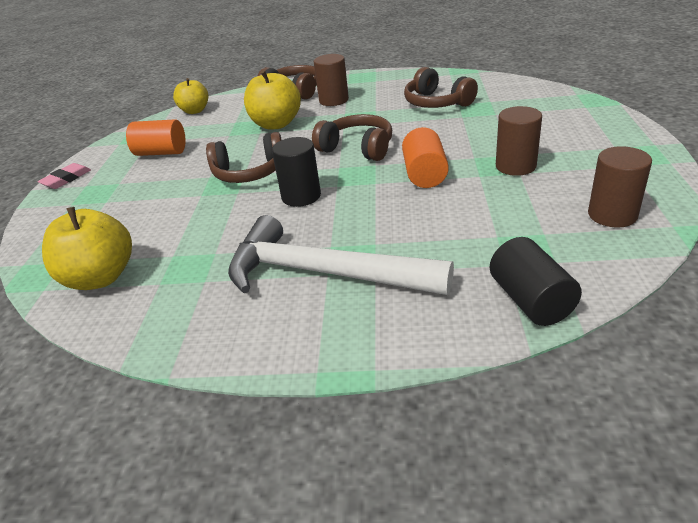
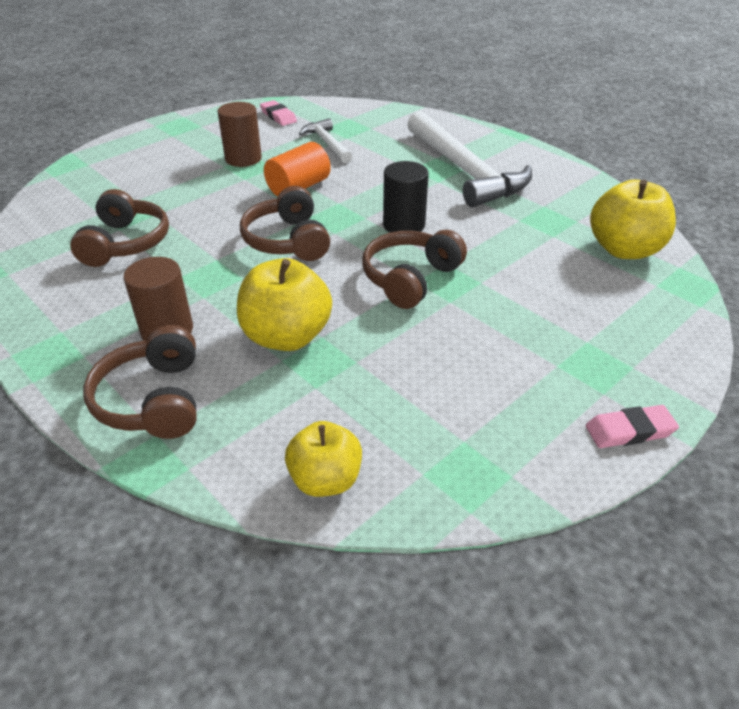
camera: 140 degrees left, 5 degrees up
(161, 153) = (467, 391): orange cylinder -> none
(249, 173) = (410, 278): brown headphones -> brown headphones turned 90 degrees counterclockwise
(496, 219) = (327, 143): none -> white hammer
(530, 300) = (391, 114): black cylinder -> none
(612, 215) = (278, 116): brown cylinder -> pink eraser

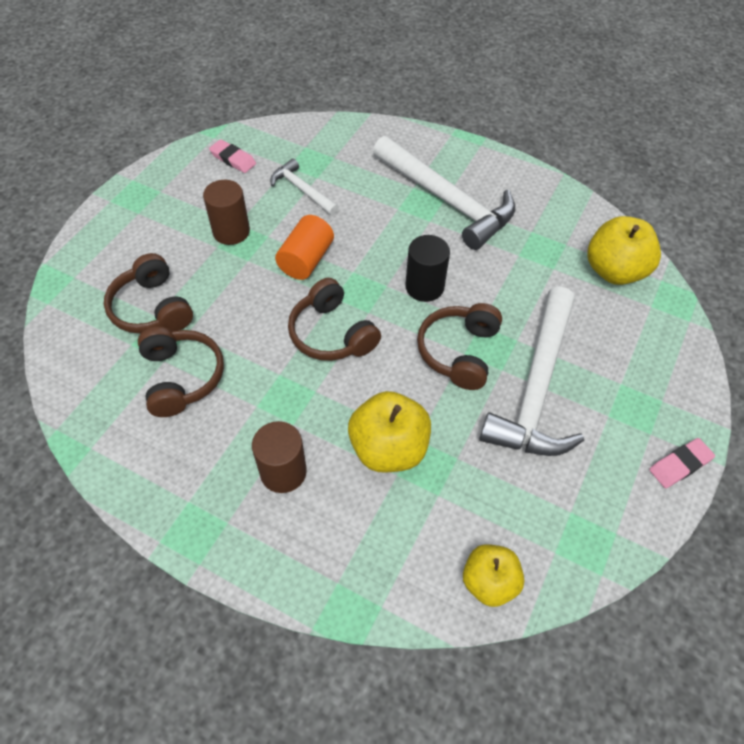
camera: 20 degrees left, 15 degrees up
(153, 400) = (315, 550): brown headphones -> brown headphones (152, 308)
(481, 323) = (536, 387): none -> white hammer

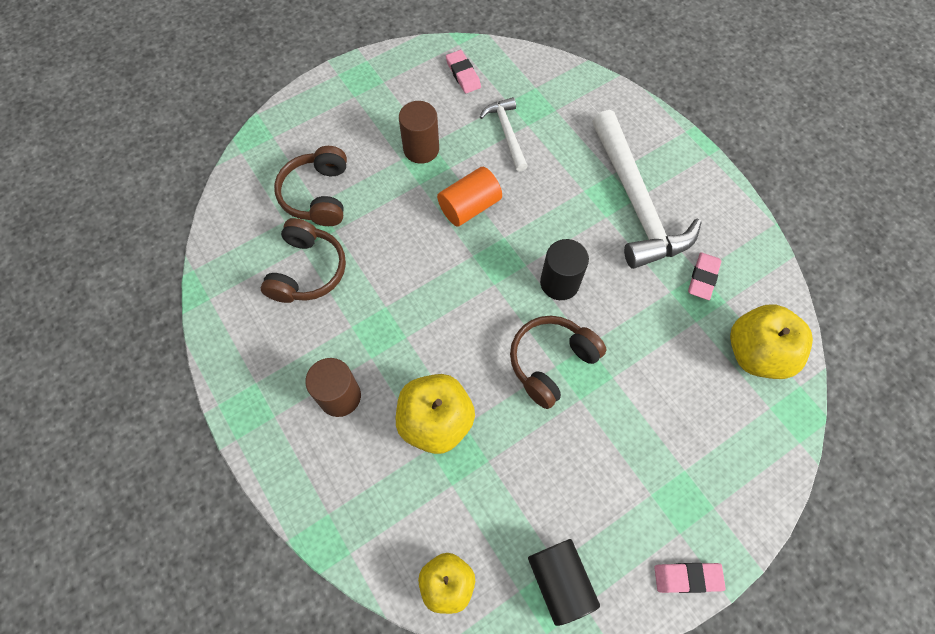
camera: 30 degrees right, 10 degrees up
(331, 334) = (450, 290): brown headphones -> none
(536, 387) = (601, 432): white hammer -> none
(537, 234) = (703, 277): none -> pink eraser
(583, 524) = (560, 581): none -> black cylinder

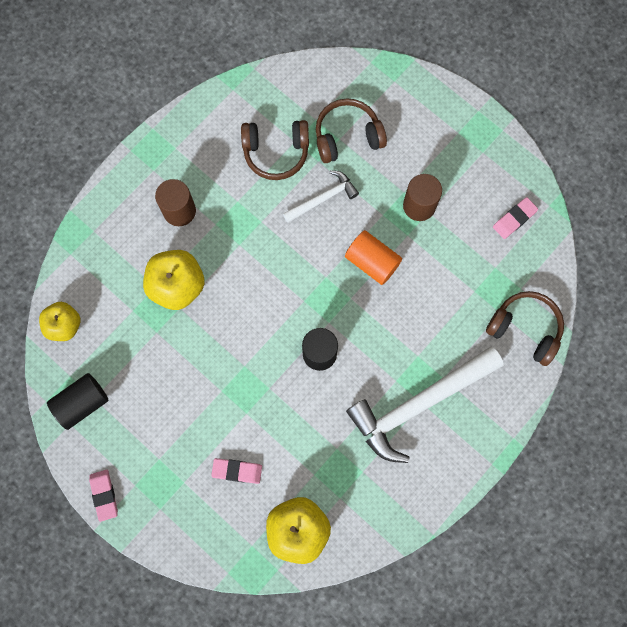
camera: 75 degrees right, 10 degrees up
(507, 133) = (459, 274): white hammer -> white hammer (323, 198)
(551, 362) = (246, 362): brown headphones -> brown headphones (525, 329)
(703, 277) = (358, 475): pink eraser -> pink eraser (237, 471)

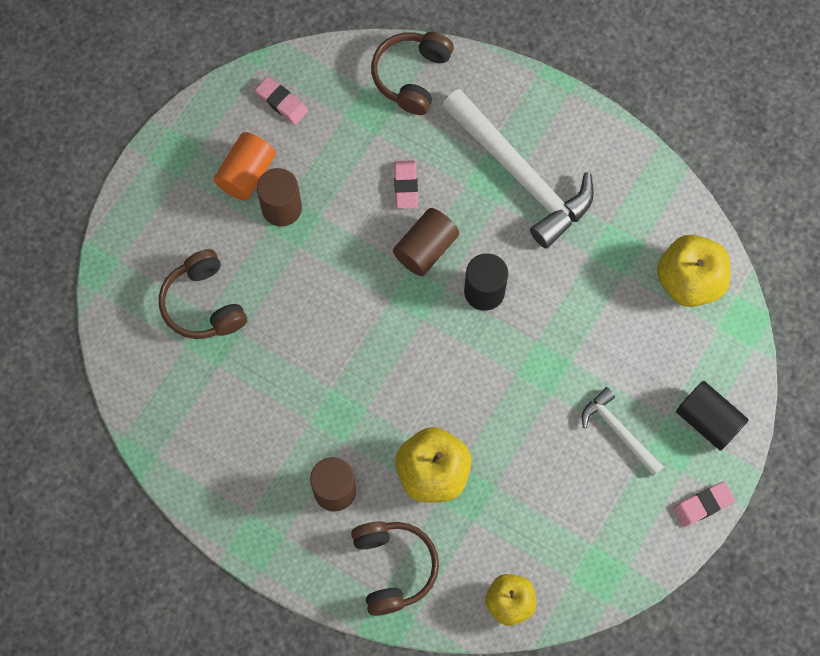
camera: 100 degrees left, 5 degrees down
(82, 403) = (601, 557): black cylinder -> black cylinder (708, 420)
(237, 471) = (640, 359): pink eraser -> pink eraser (405, 186)
(276, 152) = (237, 386): brown headphones -> brown headphones (393, 567)
(323, 198) = (290, 319): white hammer -> white hammer (619, 431)
(365, 313) = (425, 249): none -> brown cylinder
(372, 262) = (361, 250): orange cylinder -> orange cylinder (246, 174)

